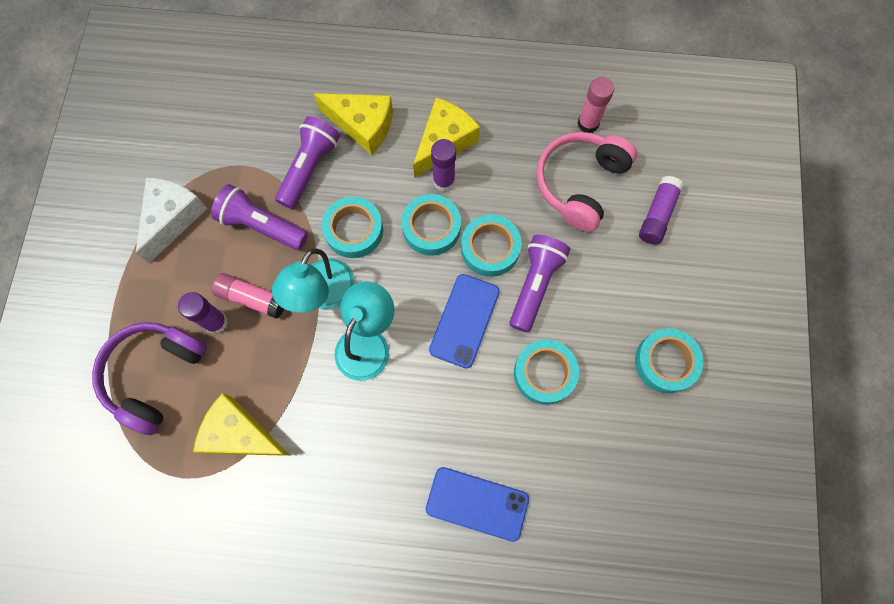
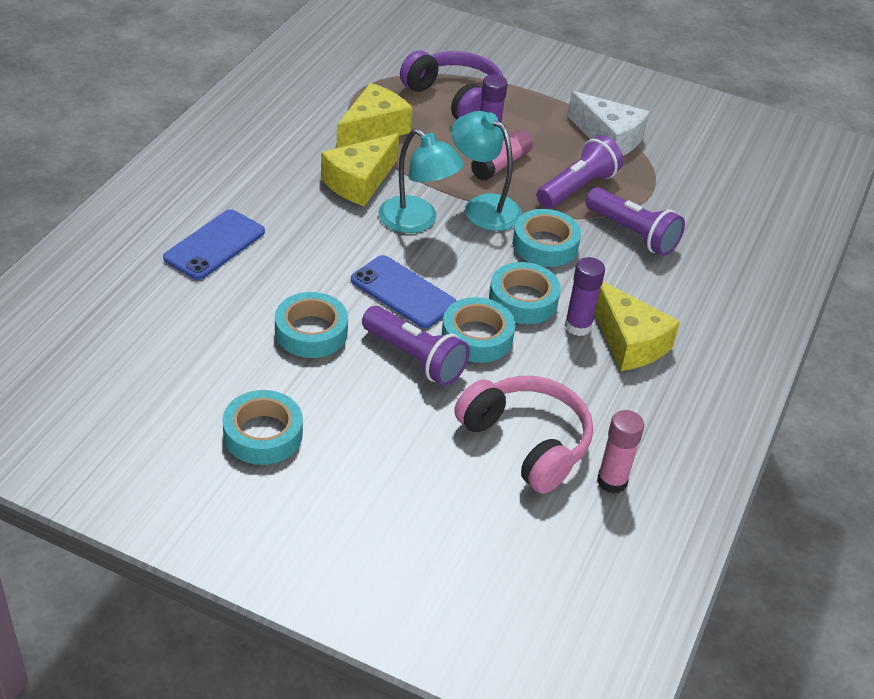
camera: 105 degrees right, 30 degrees down
(362, 125) = (674, 285): yellow cheese -> yellow cheese (359, 182)
(657, 215) = (451, 501): purple glue stick -> none

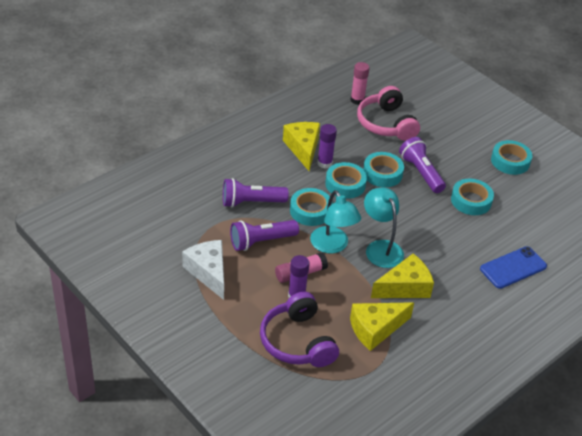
camera: 155 degrees left, 0 degrees up
(403, 292) = (411, 207): blue phone -> none
(632, 234) = (251, 202): purple flashlight -> purple flashlight turned 75 degrees counterclockwise

